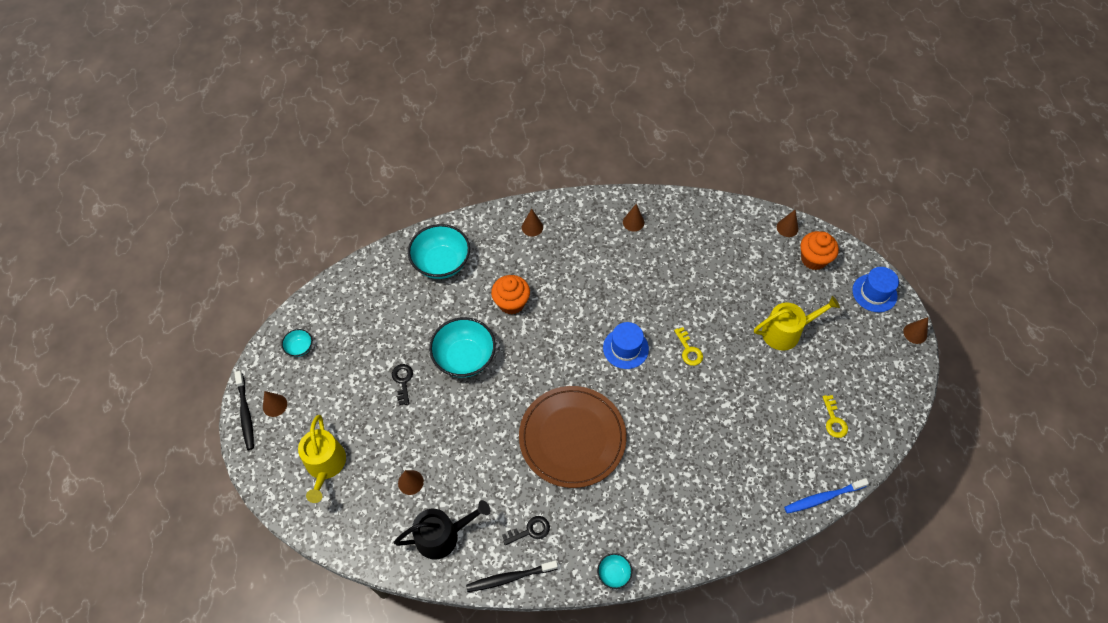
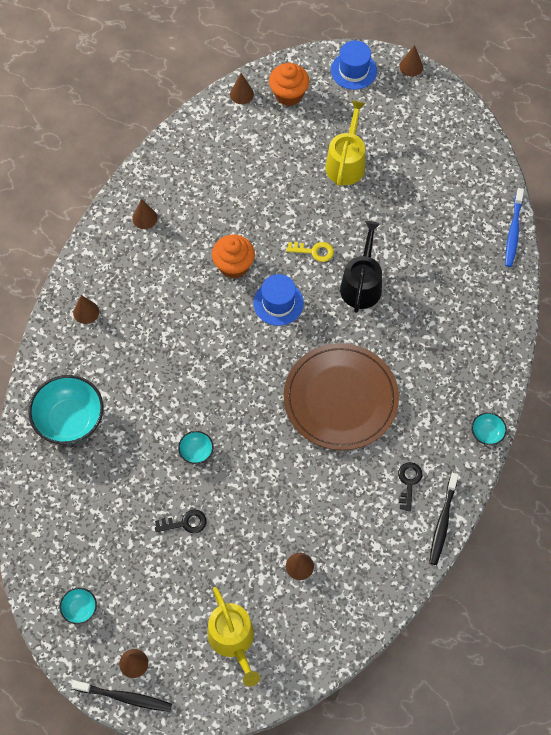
camera: 60 degrees left, 5 degrees up
(325, 465) = (233, 640): yellow watering can -> yellow watering can turned 45 degrees clockwise
(403, 381) = (185, 523): black key -> black key turned 150 degrees clockwise
(442, 535) = (370, 562): black watering can -> black watering can (361, 284)
(464, 358) = (196, 452): turquoise bowl -> turquoise bowl, size x0.47
(511, 303) = (162, 377): orange cupcake -> orange cupcake (234, 266)
(834, 420) = (451, 179): yellow key -> none

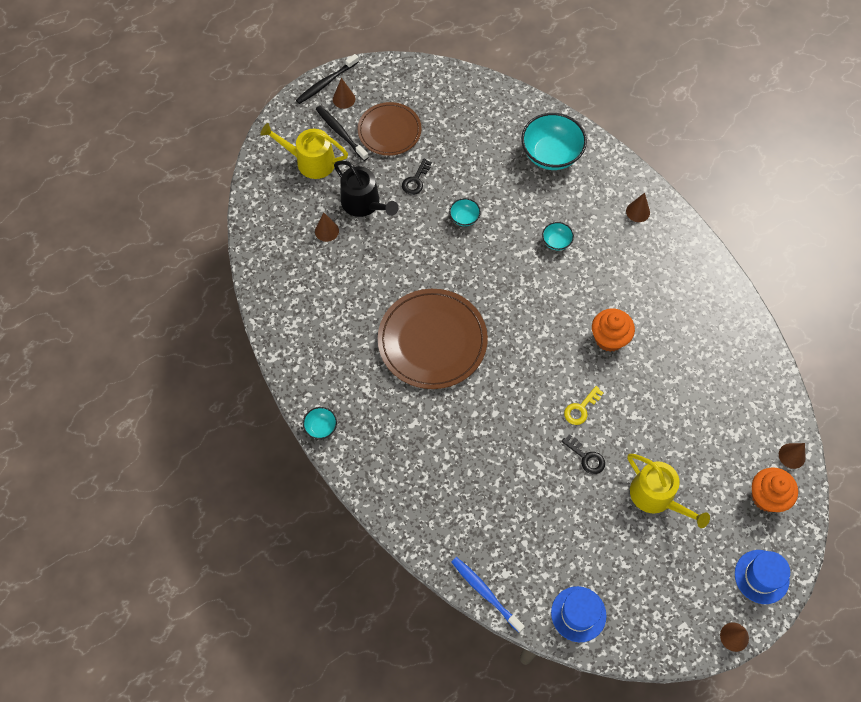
camera: 125 degrees right, 0 degrees up
(80, 609) = (405, 89): turquoise bowl -> turquoise bowl (556, 242)
(143, 588) = (389, 131): none -> brown plate
(144, 218) = (701, 300): brown cone -> none
(278, 303) = (550, 350): blue hat -> blue hat (578, 614)
(361, 284) = (522, 425): black watering can -> black watering can (364, 203)
(409, 482) = (328, 343): black key -> black key (586, 457)
(442, 522) = (280, 345): black toothbrush -> black toothbrush (341, 133)

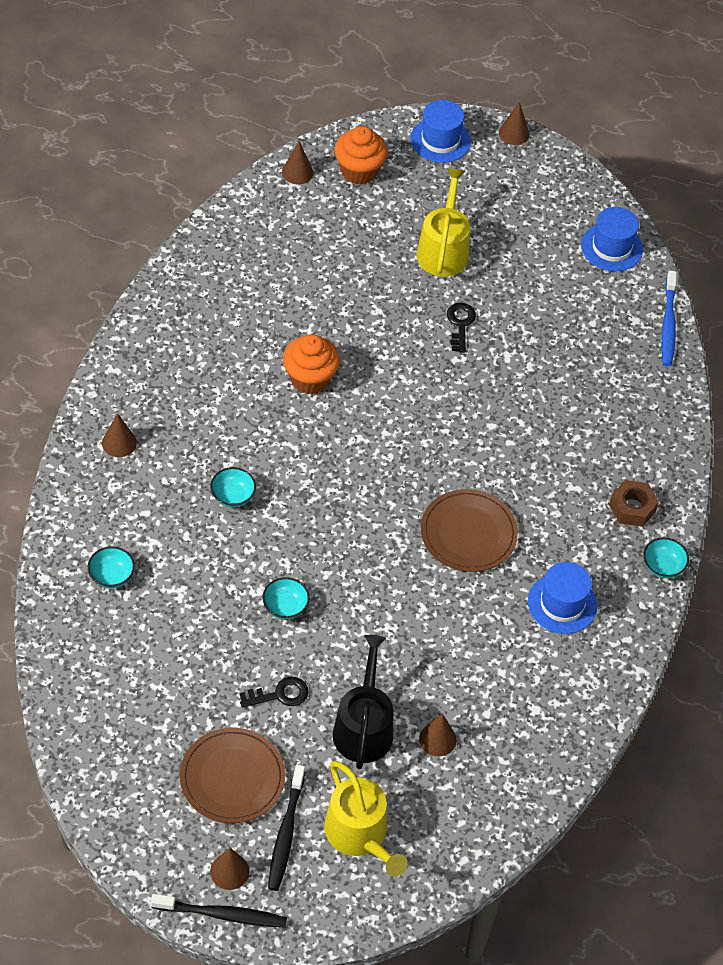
camera: 135 degrees left, 10 degrees down
(346, 353) = (562, 603): none -> blue hat
(372, 444) = (632, 508): none -> brown nut
(432, 341) = (468, 533): brown plate -> brown plate, size x0.64
(551, 154) = (111, 576): turquoise bowl -> turquoise bowl, size x0.47
(580, 409) = (414, 357): yellow key -> none

